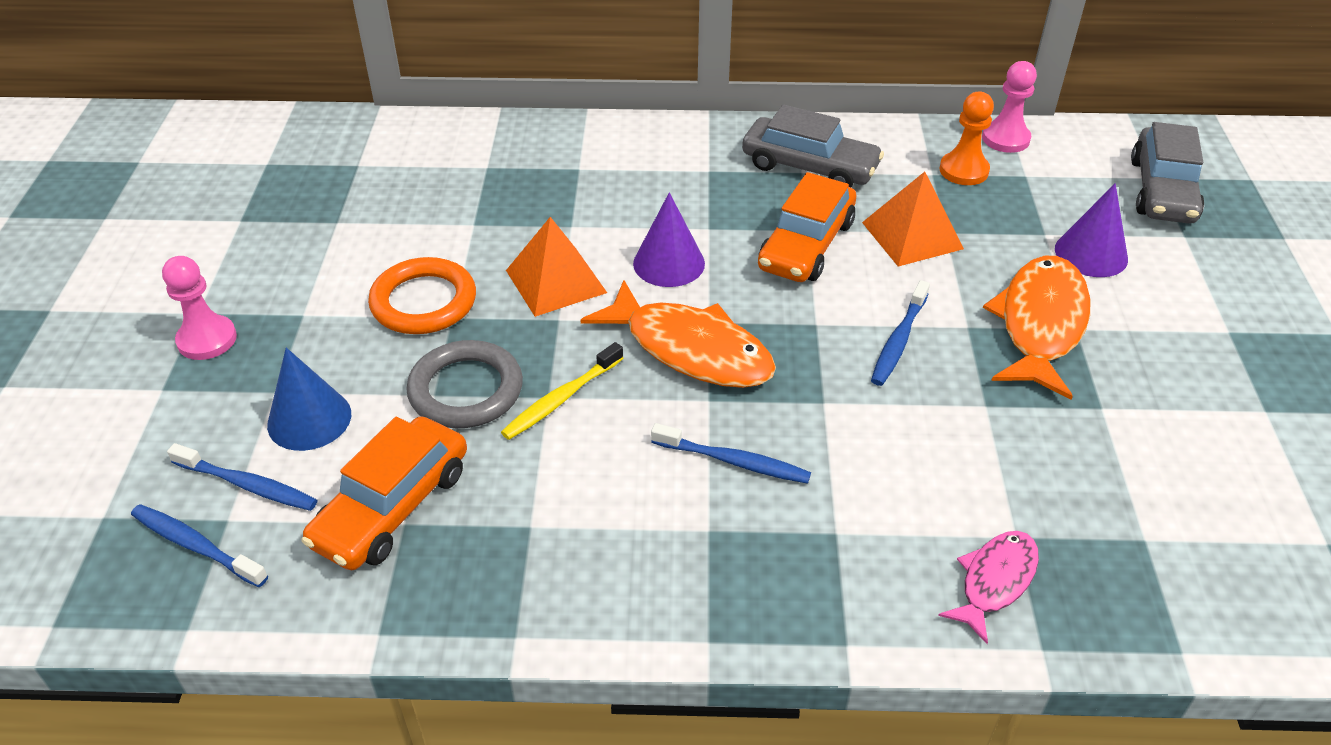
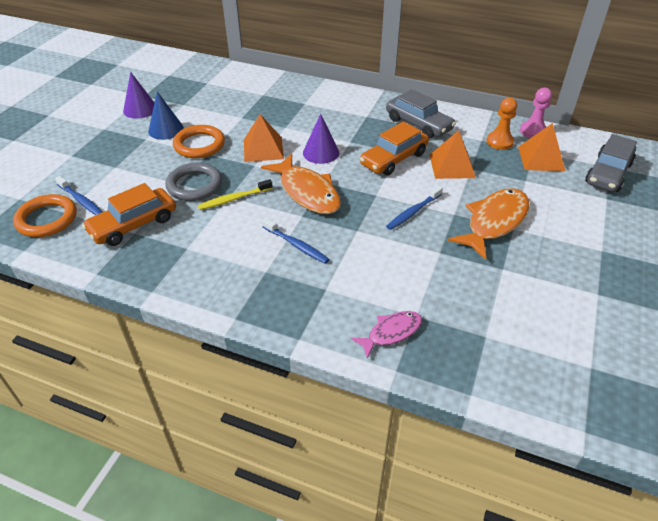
camera: 20 degrees right, 0 degrees up
(196, 545) = (47, 219): blue toothbrush -> orange ring
(207, 339) = (101, 140): pink pawn -> none
(309, 419) = (122, 181): blue cone -> blue cone (166, 129)
(1046, 187) = (541, 158): none -> orange pyramid
(1091, 254) = (545, 195): purple cone -> purple cone (140, 109)

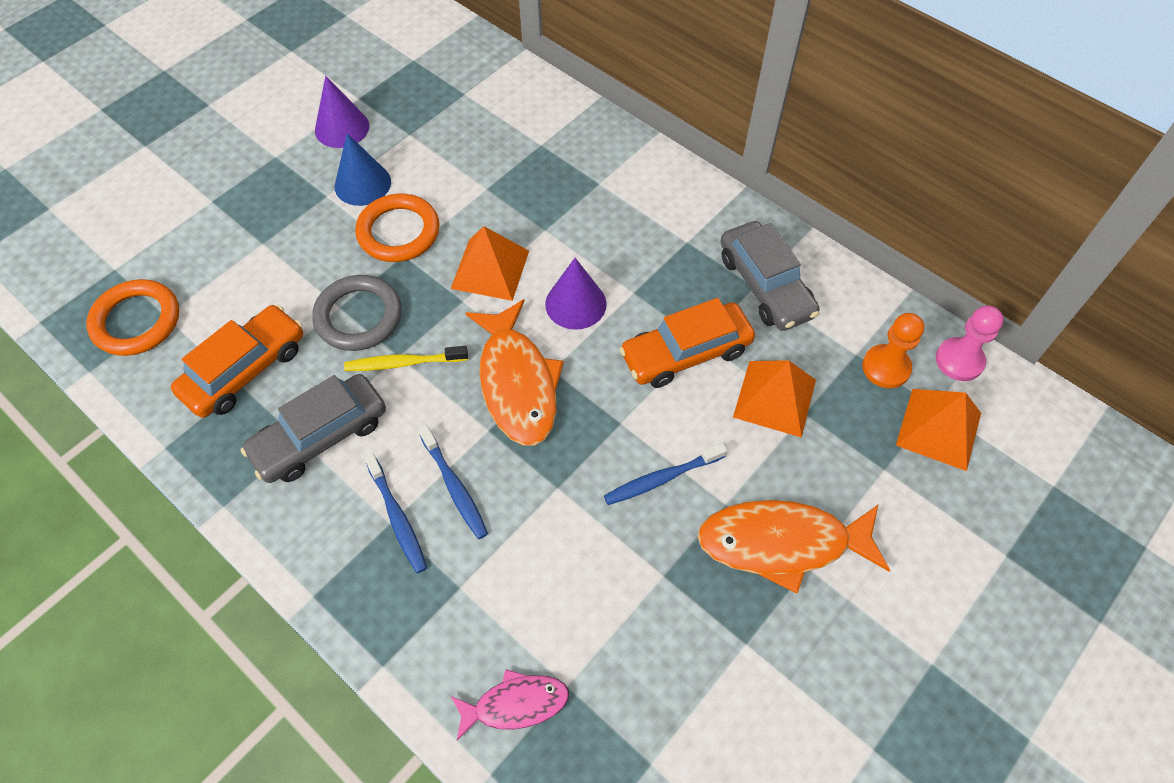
camera: 20 degrees right, 15 degrees up
(81, 201) = (193, 299): blue toothbrush -> blue toothbrush (397, 518)
(133, 225) = (245, 370): orange car -> orange car turned 150 degrees clockwise
(494, 222) = (782, 543): orange fish -> orange fish turned 150 degrees counterclockwise
(608, 173) = (1041, 500): grey car -> grey car (320, 436)

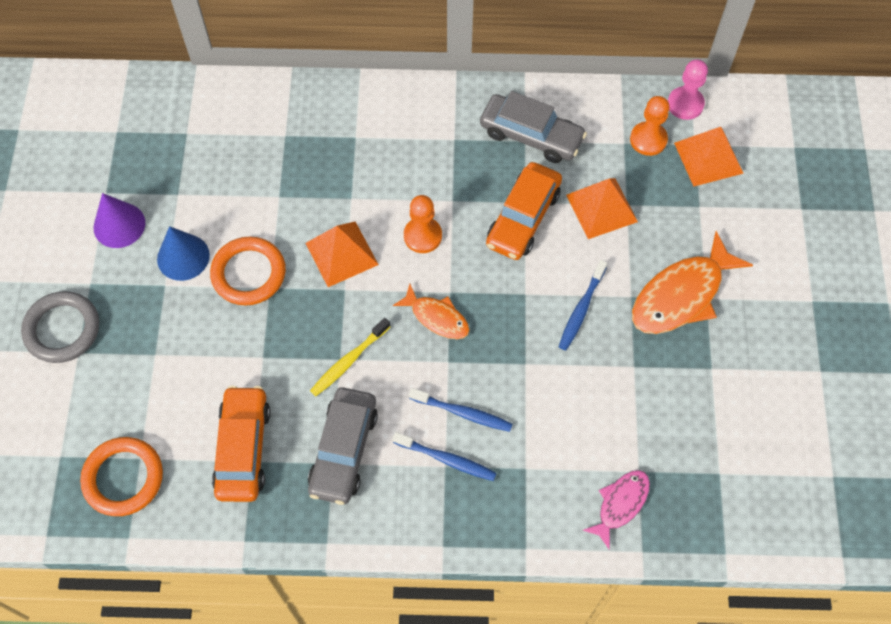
camera: 40 degrees left, 5 degrees up
(358, 316) = (284, 353): grey ring -> grey ring (62, 329)
(517, 383) = (436, 317): orange fish -> orange fish, size x0.58
(575, 304) = (422, 236): purple cone -> orange pawn

